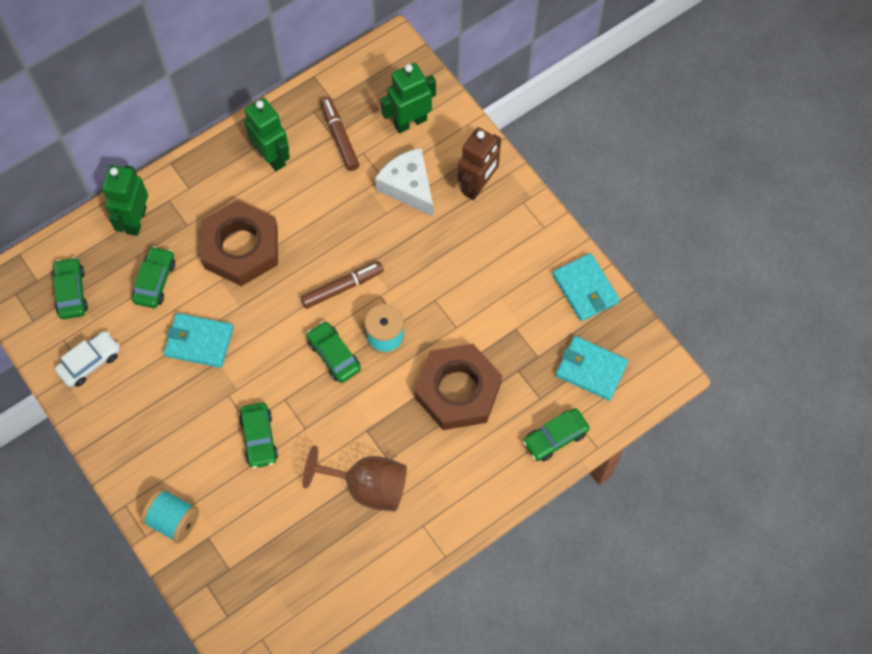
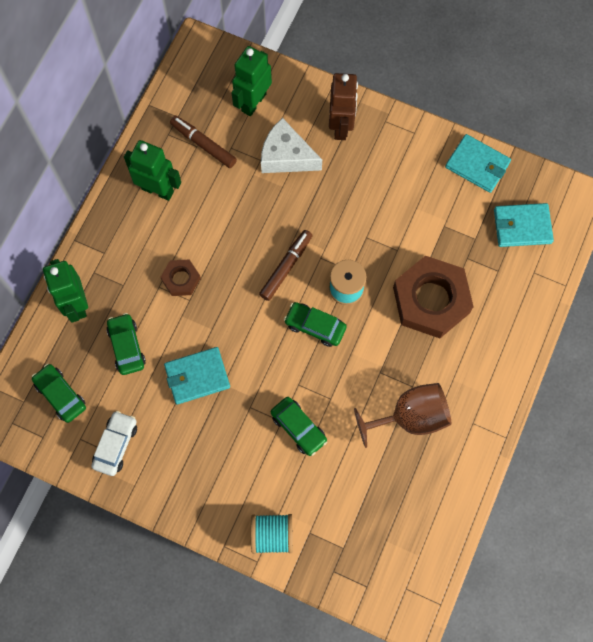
camera: 30 degrees left, 5 degrees up
(241, 247) = (181, 279): brown nut -> brown nut, size x0.49
(555, 437) = (529, 295): green car -> none

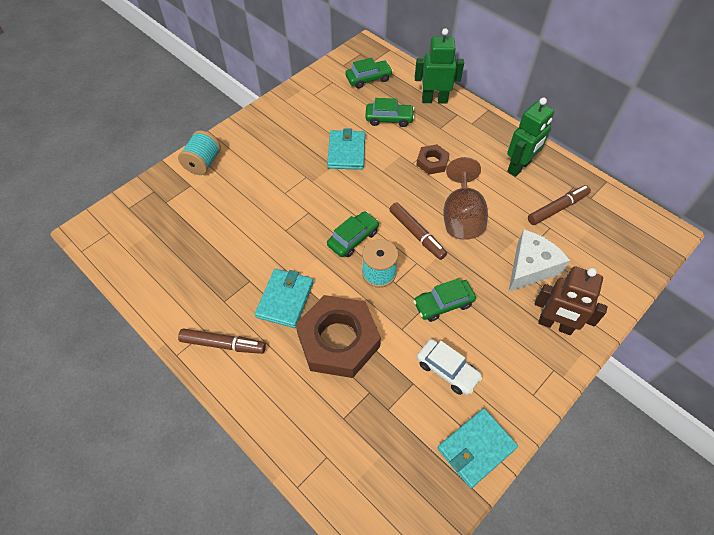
camera: 110 degrees right, 15 degrees down
(115, 445) = (318, 97): white car -> white car (447, 370)
(253, 102) = (597, 258): green robot -> none
(298, 428) = (273, 202): green car -> green car (443, 304)
(410, 417) = (238, 282): brown goblet -> brown goblet (461, 217)
(478, 400) = (223, 344): none -> brown marker
(522, 226) = (385, 467): turquoise wallet -> turquoise wallet (285, 299)

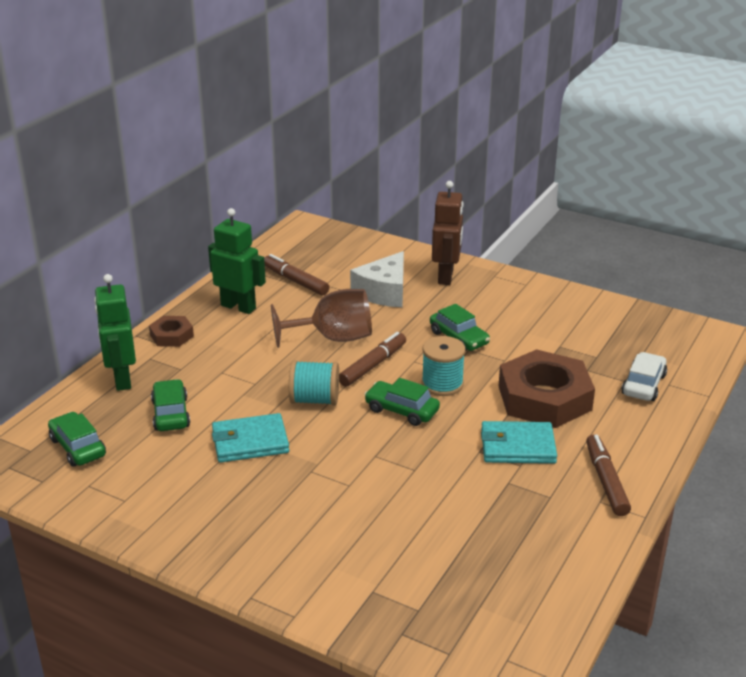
camera: 105 degrees left, 25 degrees down
(203, 163) = (320, 590): turquoise spool -> turquoise spool (315, 400)
(432, 162) = (249, 368): brown nut -> brown nut (171, 335)
(447, 370) = (532, 328): white car -> white car (643, 385)
(476, 448) = (596, 307): turquoise wallet -> none
(531, 267) = (384, 292): white cheese -> white cheese turned 90 degrees counterclockwise

